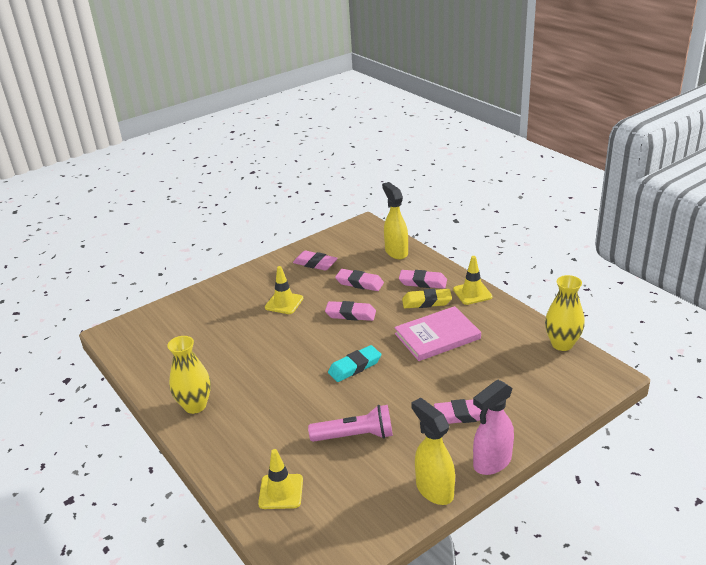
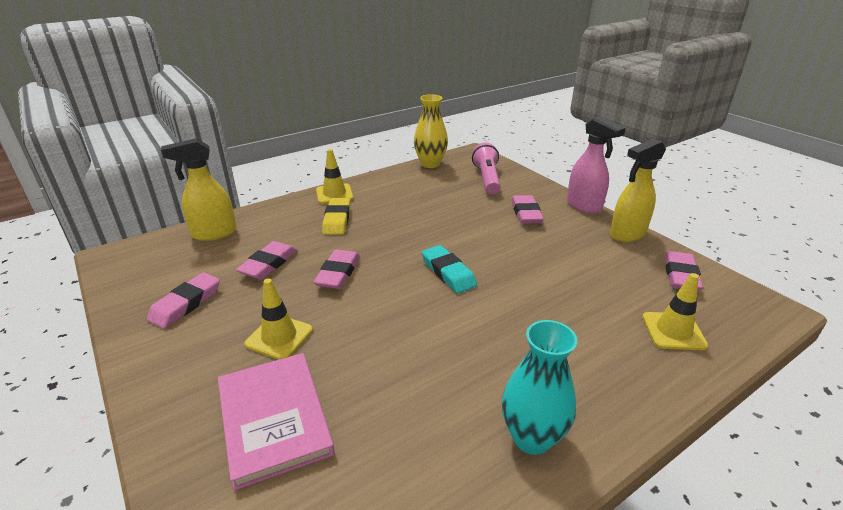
camera: 90 degrees left, 0 degrees up
(195, 405) = (532, 438): yellow vase -> turquoise vase
(355, 436) = (568, 275): pink flashlight -> pink flashlight (487, 179)
(423, 282) = (296, 220): pink eraser -> pink eraser (680, 275)
(437, 336) = (403, 218): pink book -> pink book (274, 419)

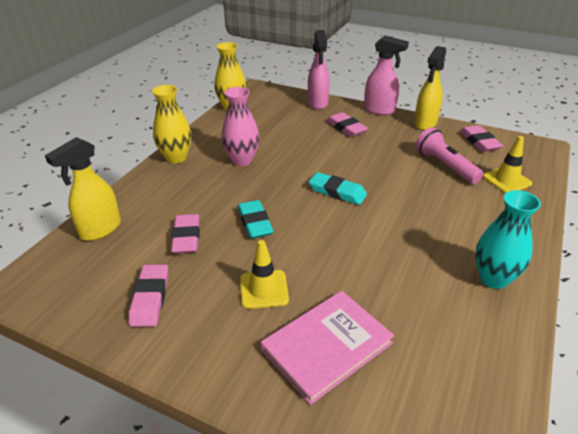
camera: 30 degrees left, 5 degrees up
(274, 419) = (327, 346): pink book -> pink book turned 75 degrees counterclockwise
(334, 194) = (176, 158): yellow traffic cone -> yellow vase
(337, 220) = (204, 179): yellow eraser -> none
(338, 273) = (255, 223): pink eraser -> turquoise eraser
(388, 213) = (242, 160): none -> pink vase
(487, 179) = (290, 108): pink flashlight -> pink flashlight (445, 165)
(520, 181) = (317, 103): none -> pink spray bottle

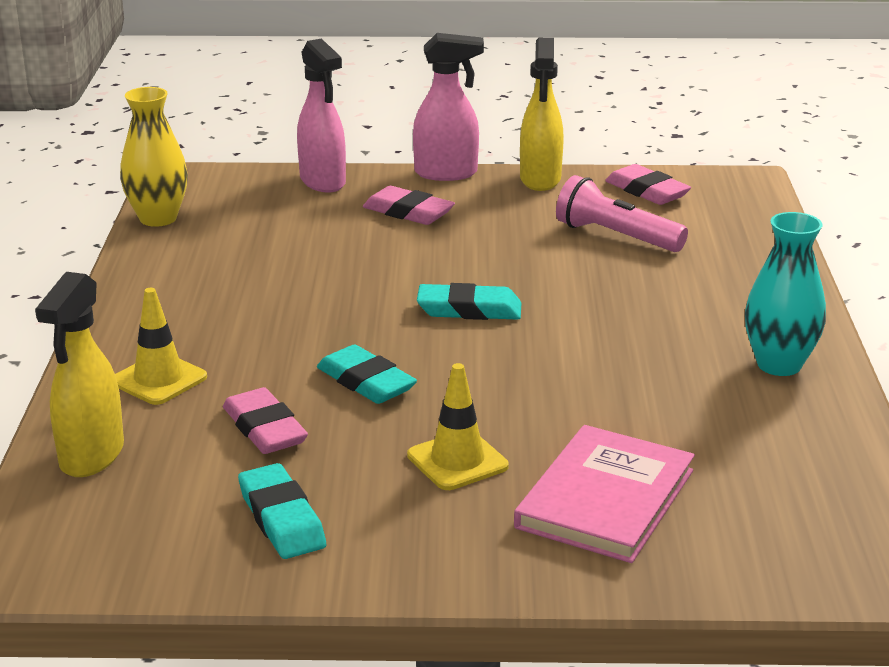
camera: 25 degrees left, 10 degrees down
(150, 298) = (282, 519): pink eraser -> turquoise eraser
(176, 158) = (126, 321): yellow vase -> none
(242, 160) = (259, 299): pink vase -> none
(506, 180) = (722, 237): yellow traffic cone -> yellow traffic cone (159, 379)

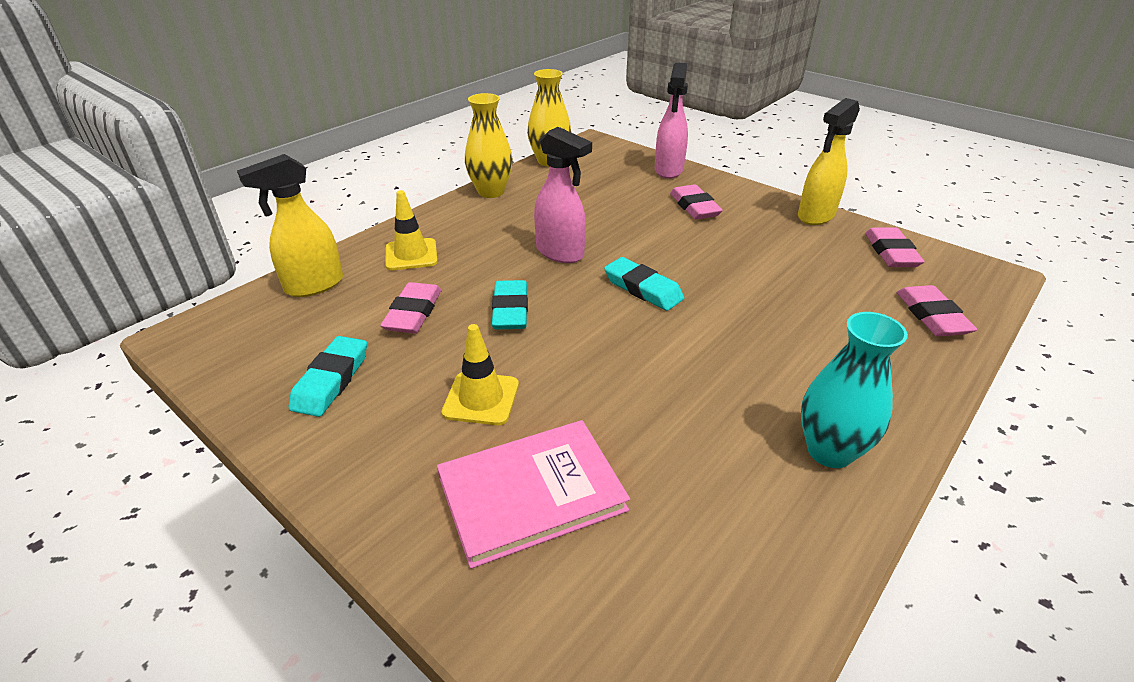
camera: 40 degrees right, 10 degrees up
(140, 279) = (491, 192): none -> yellow vase
(447, 173) = (754, 190): pink spray bottle -> pink spray bottle (560, 253)
(616, 236) = (821, 278): pink flashlight -> none
(738, 234) = (931, 316): none -> pink eraser

